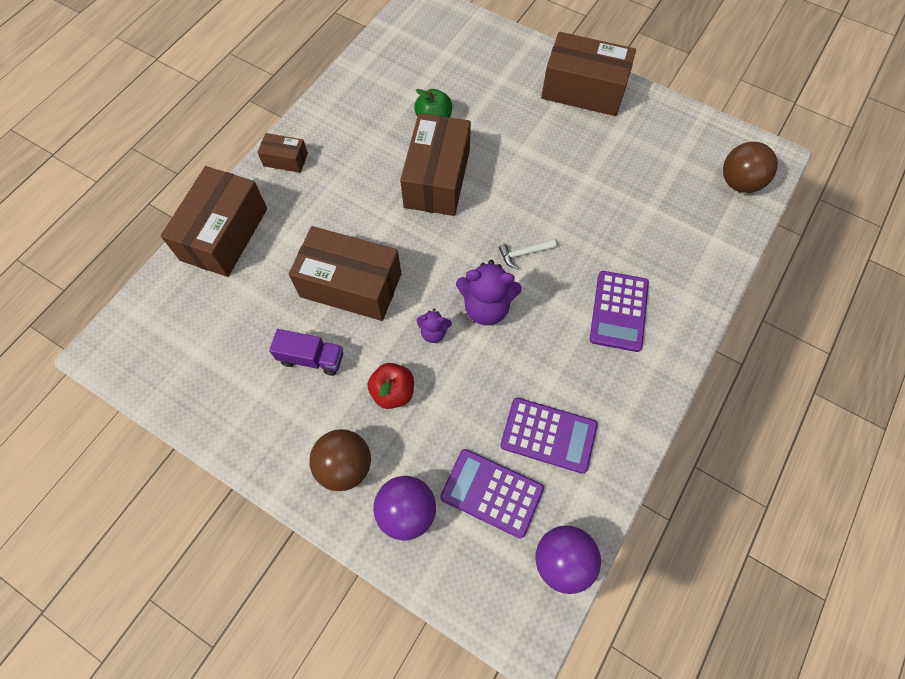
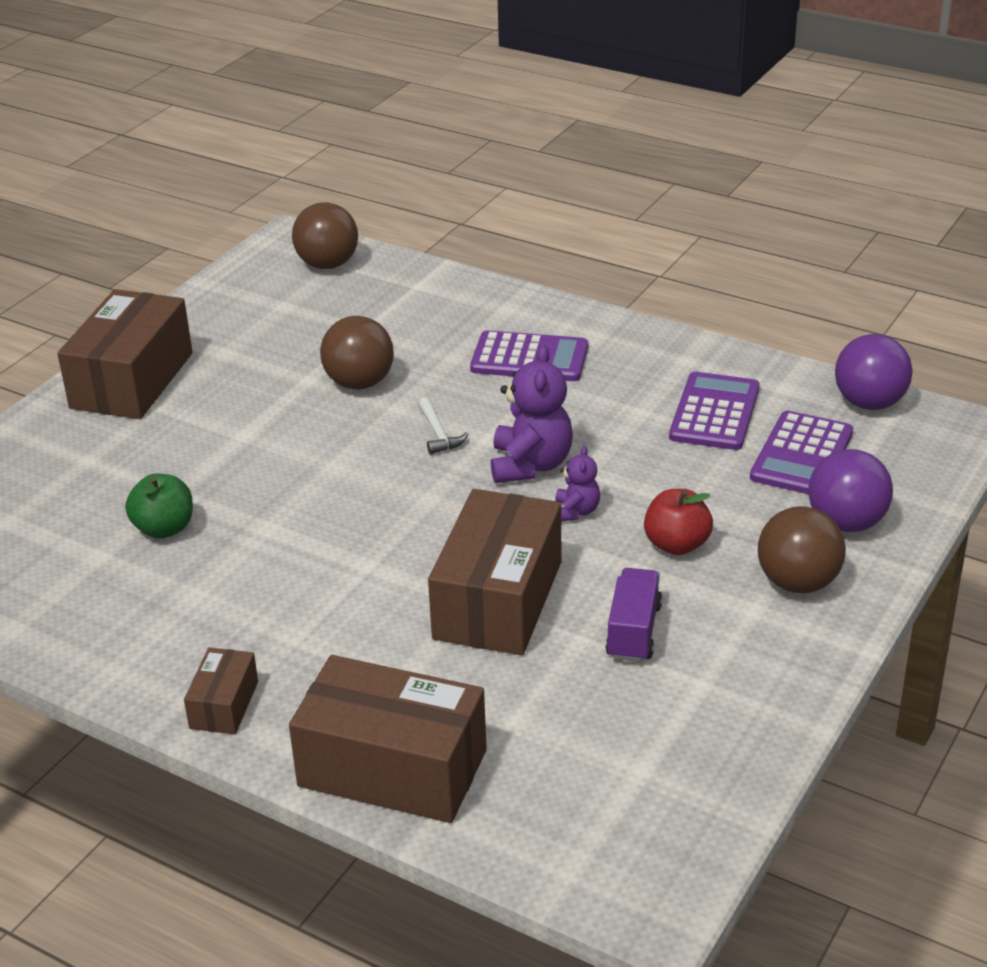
camera: 90 degrees left, 30 degrees down
(437, 178) = (291, 520): brown box -> none
(583, 207) = (359, 383): none -> brown ball

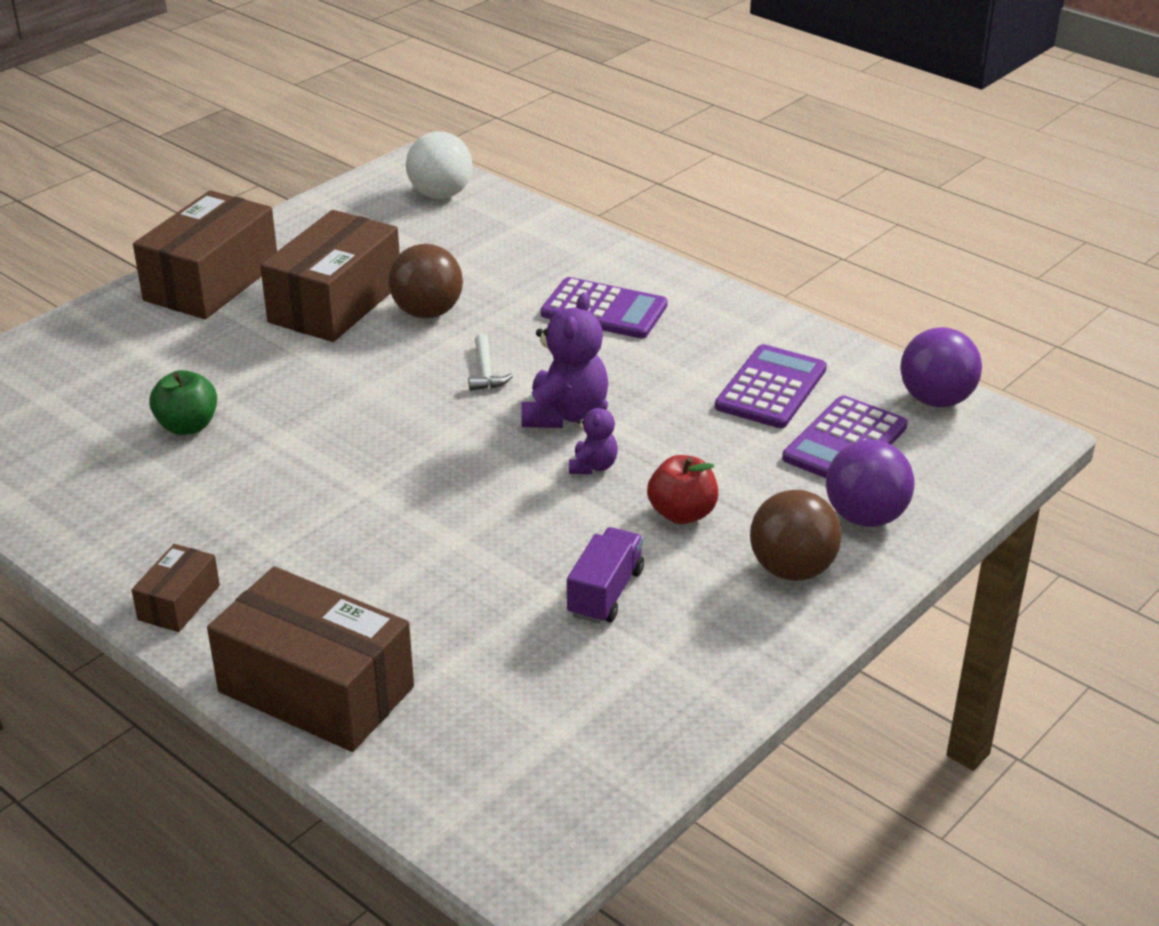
camera: 10 degrees right, 0 degrees up
(328, 264) = (440, 194): brown ball -> white ball
(498, 600) = (482, 542): brown box -> brown box (335, 303)

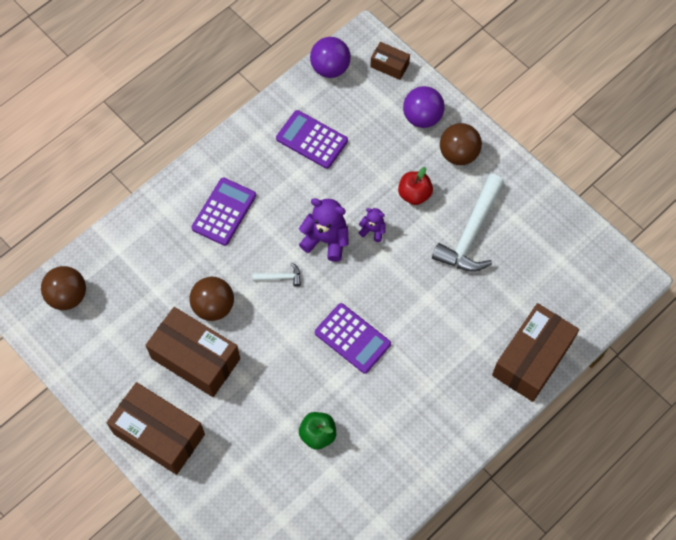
camera: 85 degrees left, 30 degrees up
(179, 602) = (469, 425): brown box -> brown box (389, 65)
(440, 194) = (68, 296): white ball -> brown ball
(605, 593) = (471, 233): purple truck -> white hammer
(844, 442) = (362, 115): purple calculator -> purple calculator (352, 338)

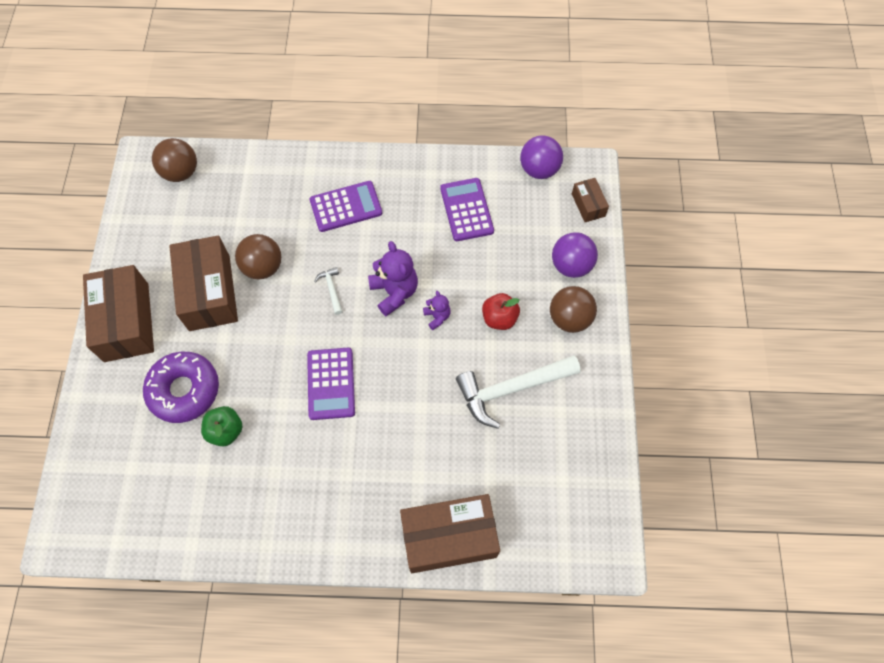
camera: 45 degrees right, 0 degrees up
(257, 437) = (184, 390): none -> purple donut
(280, 277) = (331, 289): white hammer -> white hammer turned 150 degrees counterclockwise

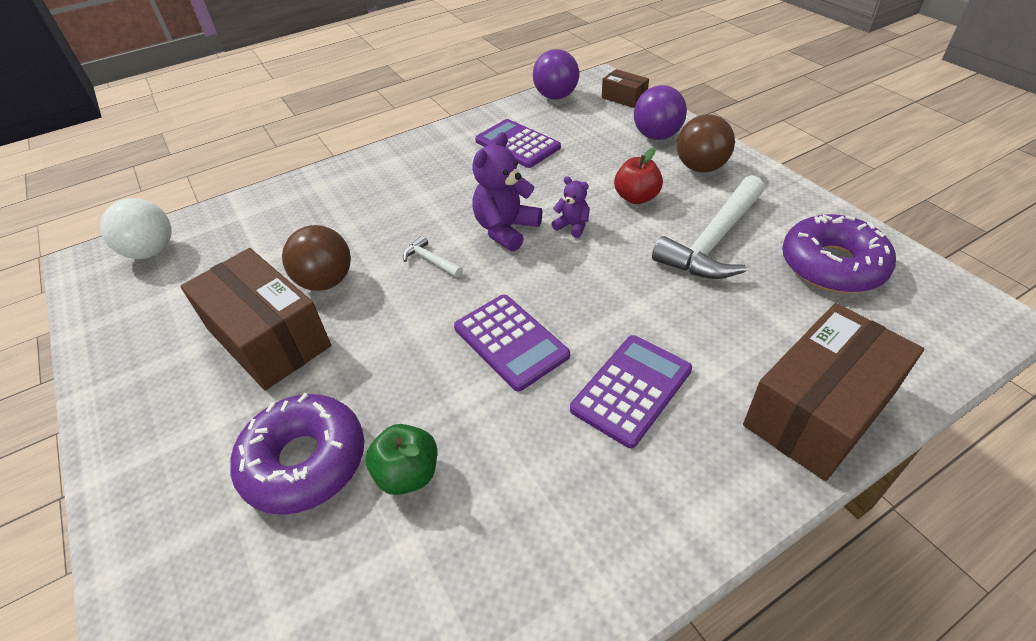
camera: 30 degrees left, 20 degrees down
(126, 322) = (154, 431): brown box -> none
(181, 172) = (151, 251): brown ball -> white ball
(346, 207) = (387, 193): purple calculator -> purple calculator (631, 390)
(394, 292) = (506, 230): purple teddy bear -> purple teddy bear turned 90 degrees counterclockwise
(563, 457) = (832, 265): none -> purple donut

